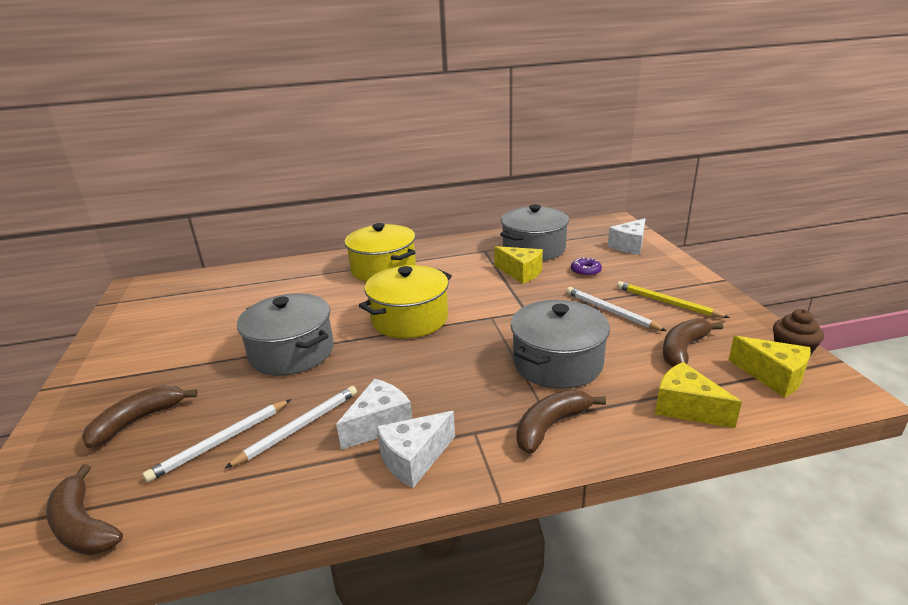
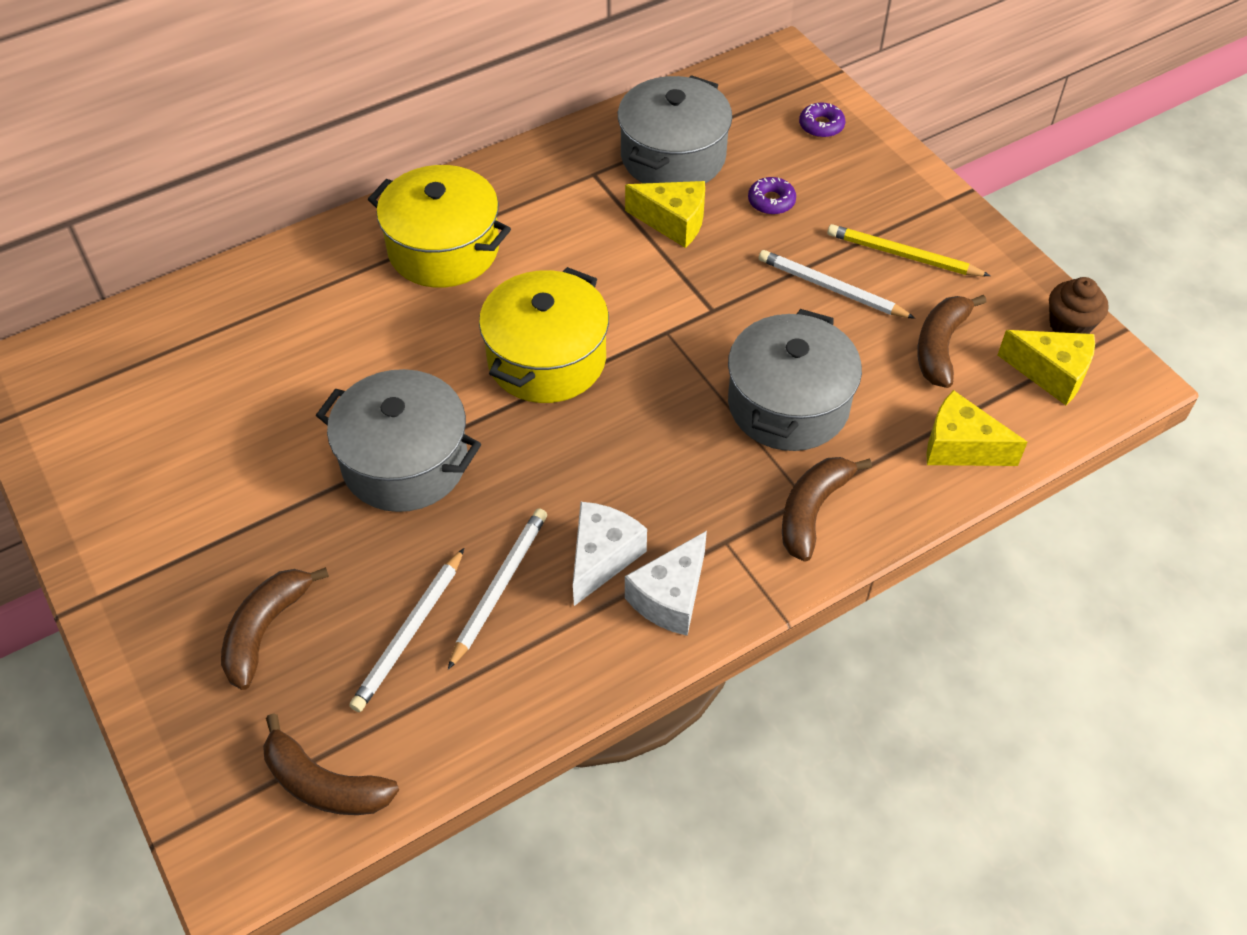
camera: 20 degrees left, 25 degrees up
(629, 246) = (821, 125): white cheese -> purple donut

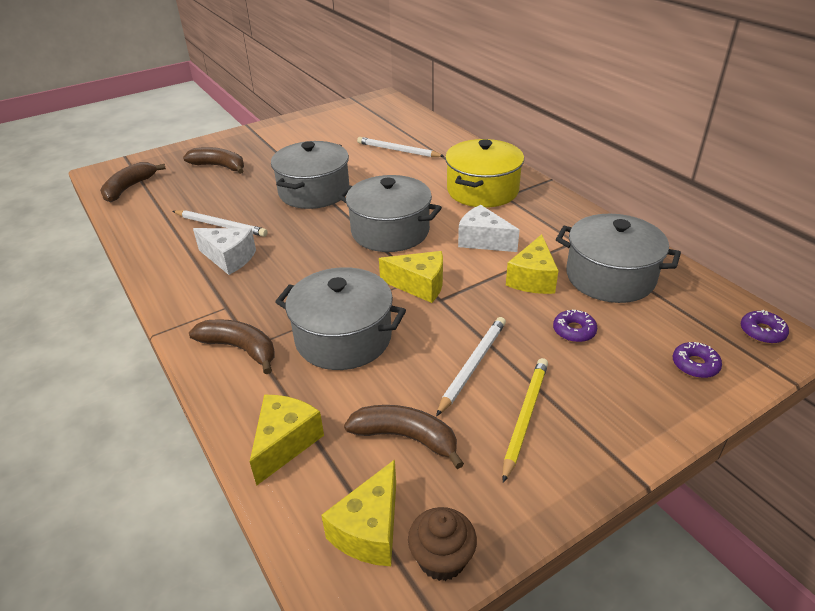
camera: 90 degrees right, 15 degrees down
(409, 632) = (202, 202): white pencil -> white pencil (398, 150)
(547, 359) = (390, 231): yellow pot -> grey pot
(670, 597) = (191, 285): white cheese -> white cheese (483, 241)
(683, 329) = (419, 285): none -> yellow cheese
(770, 70) = (762, 332): none -> purple donut

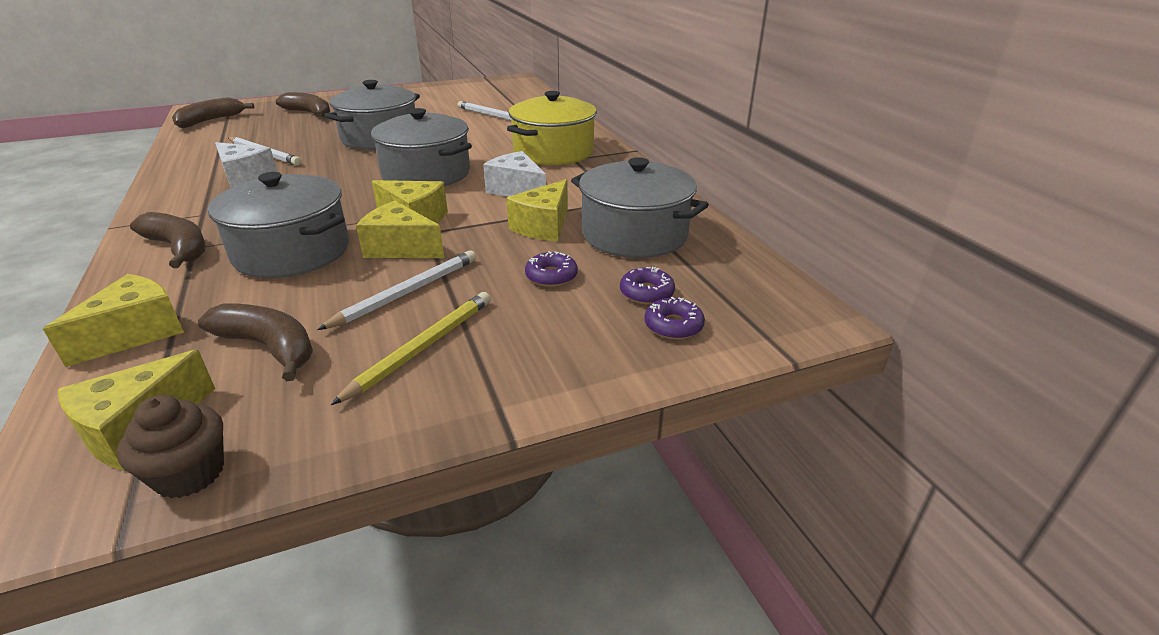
camera: 10 degrees right, 5 degrees down
(432, 320) = (400, 248): none -> yellow cheese
(762, 332) = (785, 305): purple donut -> purple donut (646, 293)

